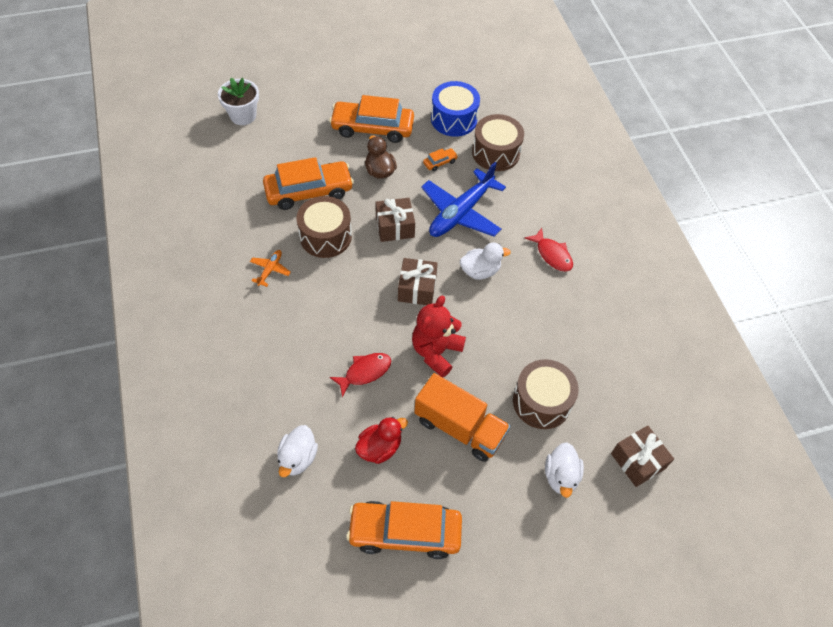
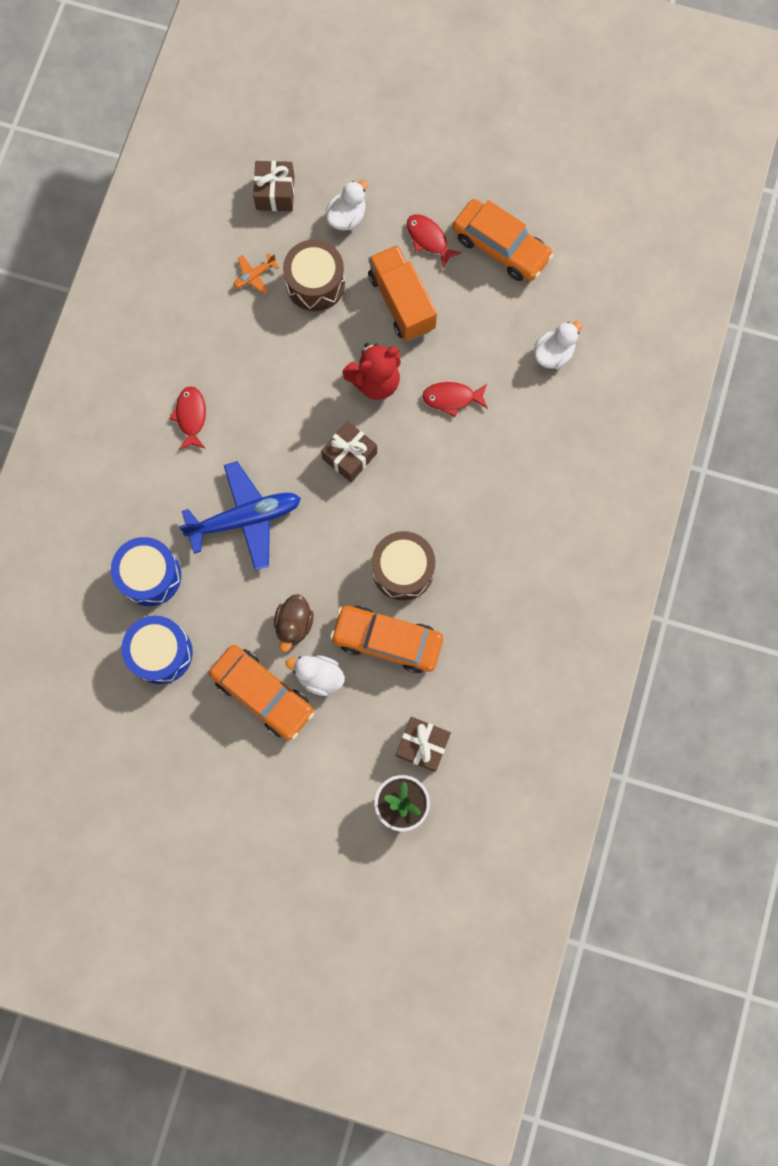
camera: 145 degrees left, 20 degrees up
(270, 270) = (480, 560): orange plane -> orange plane (254, 276)
(380, 448) = (480, 324): red duck -> none
(395, 227) = (325, 541): brown gift -> brown gift (422, 745)
(440, 162) = (221, 598): orange car -> none
(475, 499) = (428, 239): none -> red fish
(480, 271) = (275, 440): white duck -> white duck (319, 676)
(496, 153) = (150, 575): brown drum -> blue drum

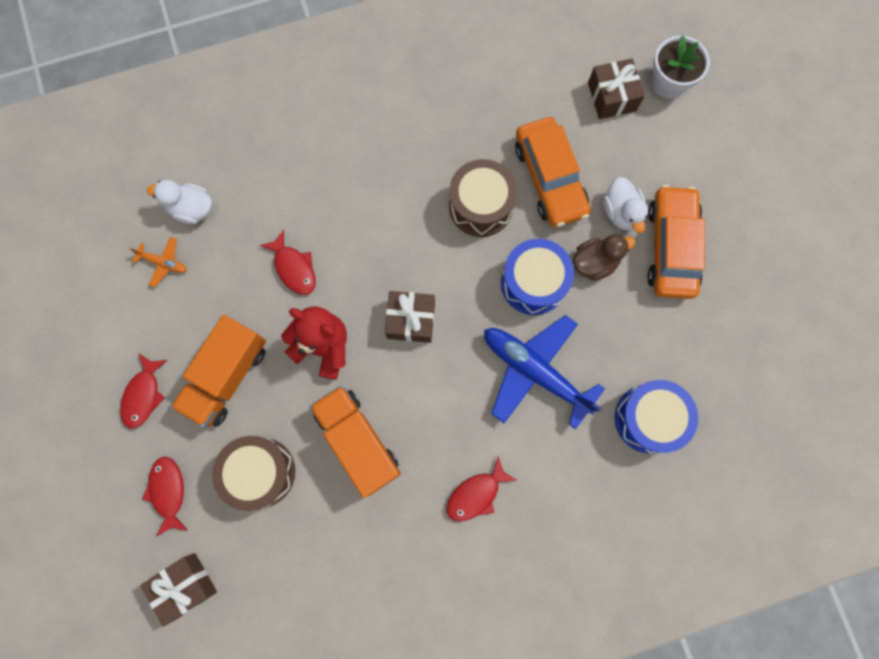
camera: 125 degrees left, 0 degrees up
(161, 652) = (705, 358): blue drum -> blue drum (533, 283)
(254, 276) = (291, 539): orange plane -> orange plane (164, 263)
(288, 361) = (358, 441): none -> orange truck
(347, 217) = (168, 491): white duck -> red fish
(500, 247) = (110, 323): orange car -> none

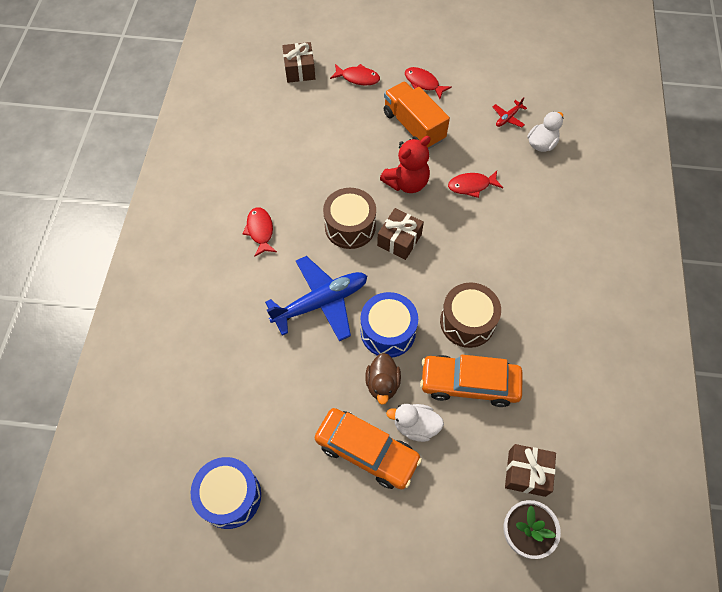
camera: 115 degrees right, 15 degrees down
(164, 263) = (508, 118): orange plane -> red plane
(260, 472) = (343, 123): brown drum -> brown drum (350, 226)
(358, 441) = (333, 179): orange truck -> none
(648, 419) = (244, 363): blue drum -> blue drum (230, 496)

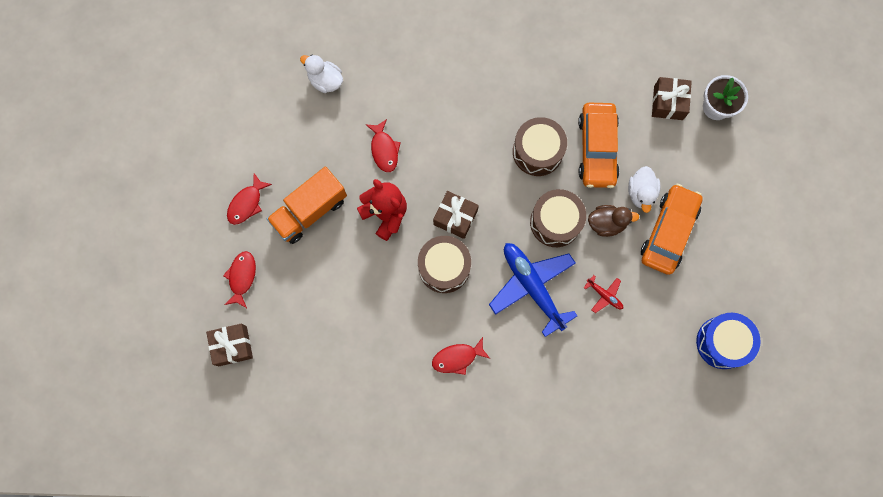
camera: 95 degrees left, 15 degrees up
(388, 331) = (555, 222): blue drum -> brown drum
(508, 118) = (292, 113): red plane -> red plane (604, 295)

